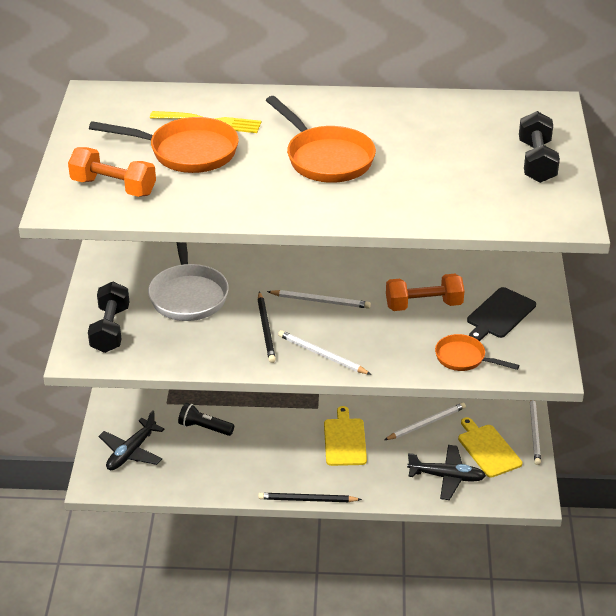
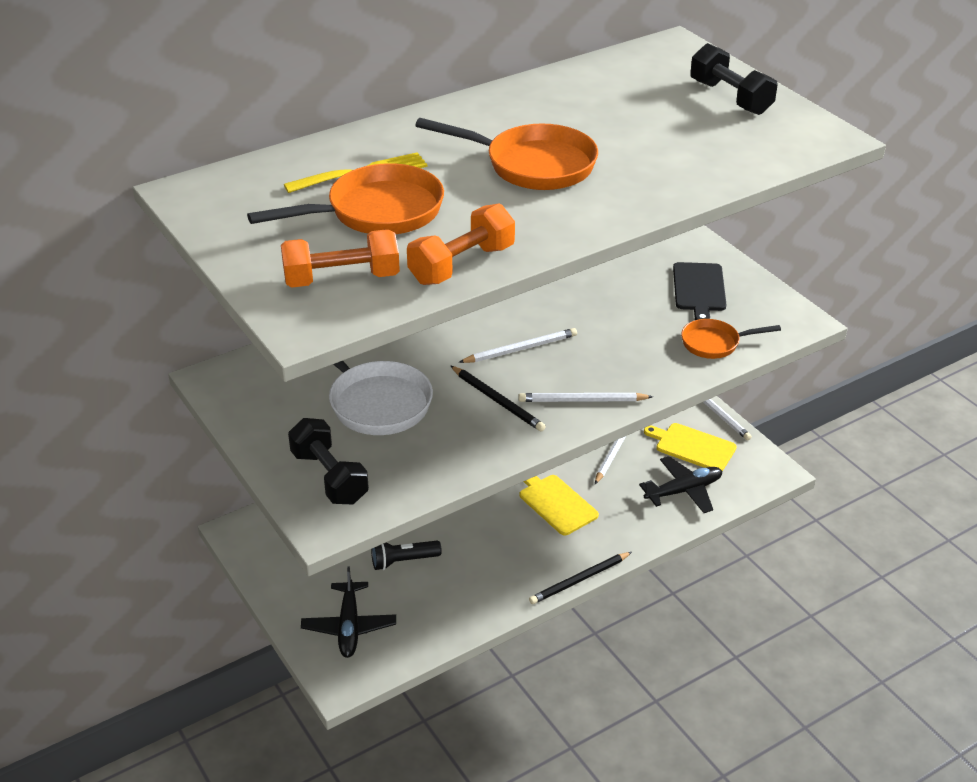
camera: 35 degrees left, 0 degrees up
(423, 305) = (622, 310): orange dumbbell -> orange dumbbell (462, 265)

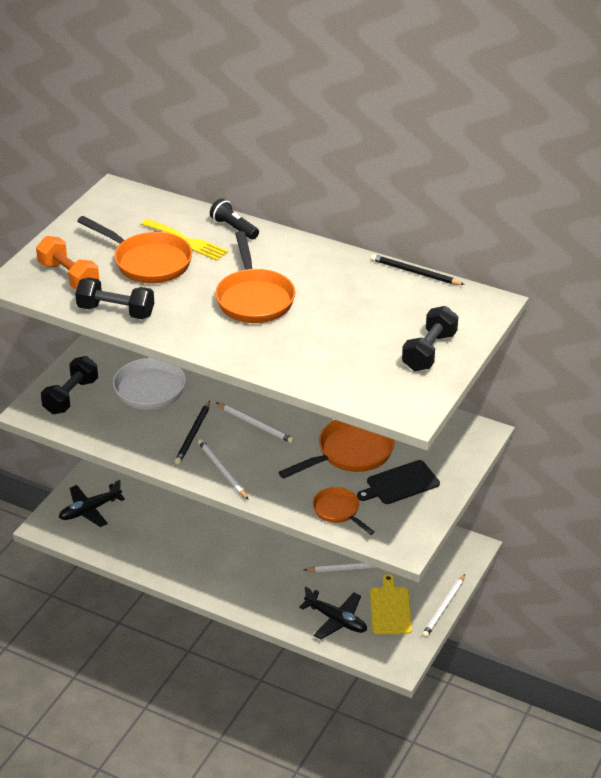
camera: 60 degrees right, 0 degrees up
(403, 561) = (161, 509): black flashlight -> black flashlight (234, 228)
(462, 265) = (116, 311): orange dumbbell -> black dumbbell
(556, 503) = (271, 559): yellow cutting board -> none
(580, 580) = (205, 598): black pencil -> black pencil (415, 272)
(625, 303) = (350, 453): none -> orange pan

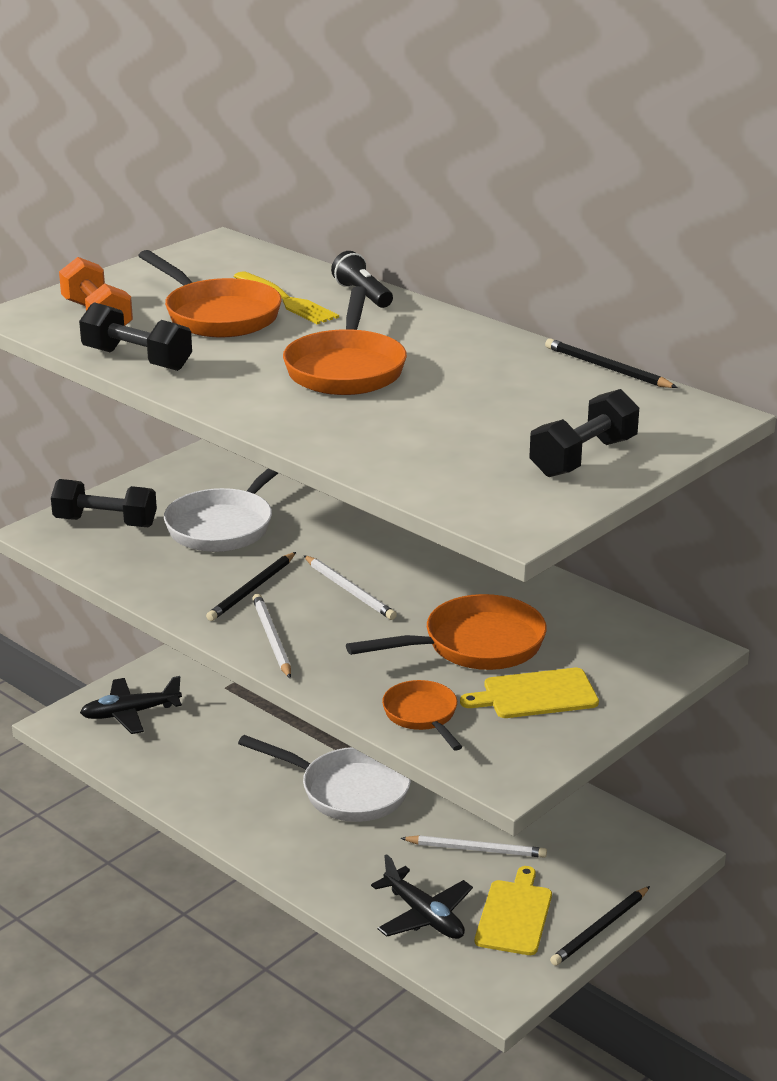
camera: 15 degrees right, 10 degrees down
(71, 396) = (105, 522): black dumbbell -> black dumbbell turned 60 degrees clockwise
(256, 542) = (347, 791): none -> white pan
(400, 483) = (535, 695): black cutting board -> yellow cutting board
(444, 607) = (600, 928): white pencil -> black pencil

